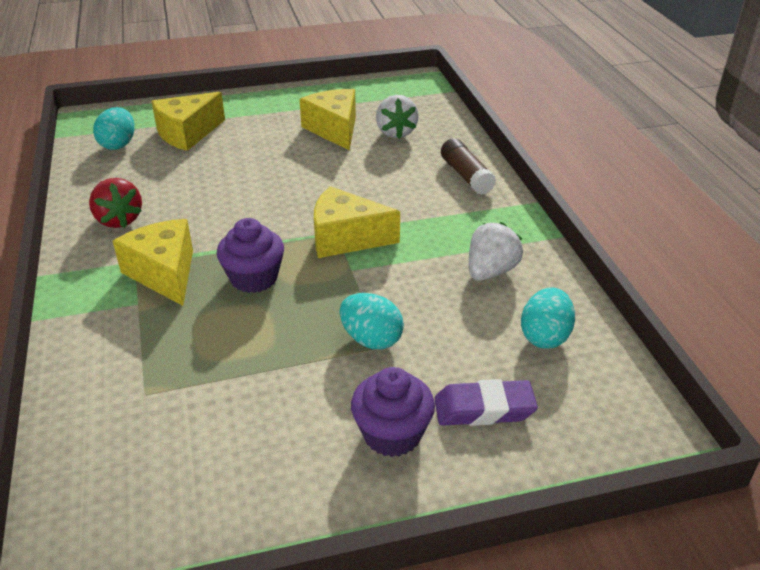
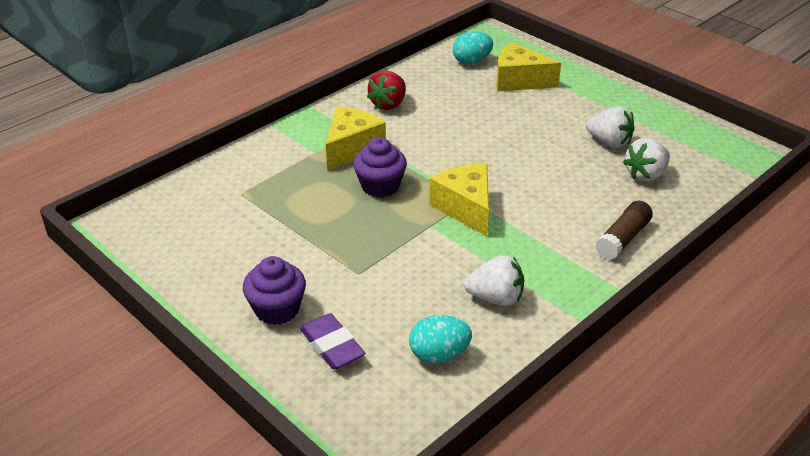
camera: 60 degrees right, 0 degrees up
(334, 130) = (609, 142): yellow cheese -> white strawberry
(371, 339) = (361, 265): turquoise egg -> none

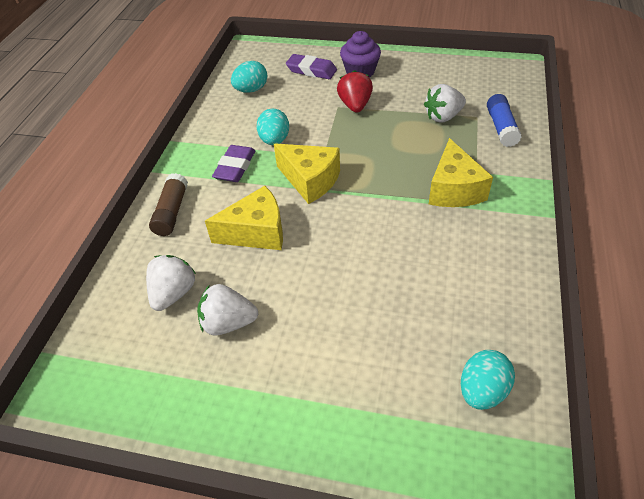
camera: 150 degrees right, 10 degrees up
(237, 174) = (501, 127): none -> blue glue stick
(380, 186) = (391, 167): purple cupcake -> none
(388, 104) = (486, 257): red strawberry -> red strawberry (355, 105)
(466, 265) = (274, 140): none -> turquoise egg
(496, 298) = (240, 130): white strawberry -> white strawberry (443, 117)
(519, 81) = (393, 382): yellow cheese -> yellow cheese (256, 232)
(531, 255) = (235, 167): none -> purple eraser

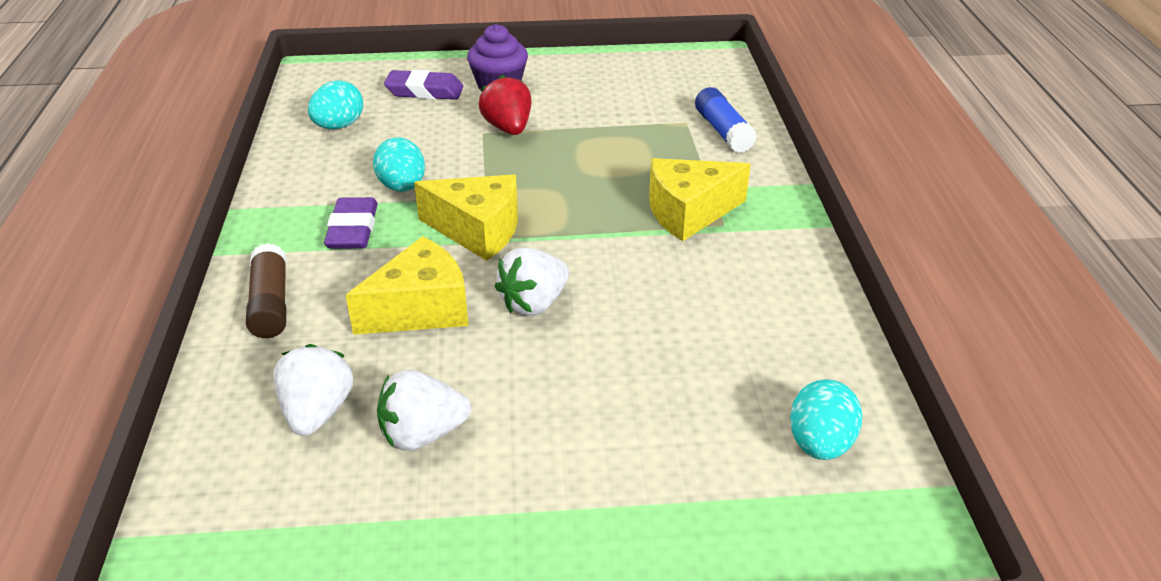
camera: 20 degrees left, 10 degrees down
(443, 117) = (639, 127): white strawberry -> white strawberry (534, 303)
(454, 189) = (689, 212): yellow cheese -> yellow cheese turned 90 degrees clockwise

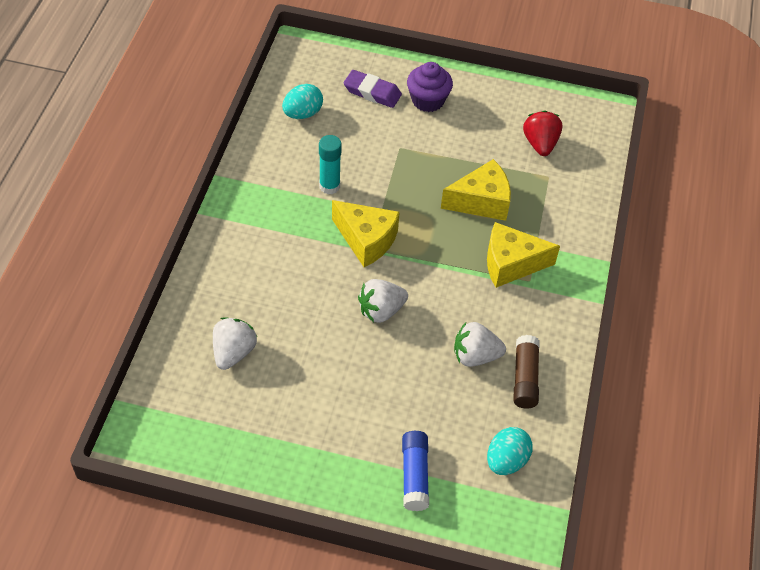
camera: 15 degrees right, 15 degrees up
(270, 304) = (224, 264): brown glue stick -> brown glue stick (525, 378)
(353, 229) = (288, 216): purple eraser -> none
(402, 187) = (329, 186): turquoise egg -> turquoise glue stick
(420, 309) = (311, 295): yellow cheese -> yellow cheese (481, 201)
(422, 434) = (287, 385): white strawberry -> white strawberry (475, 356)
(508, 128) = (419, 148): red strawberry -> red strawberry (540, 144)
(723, 131) = (571, 193): blue glue stick -> blue glue stick (414, 475)

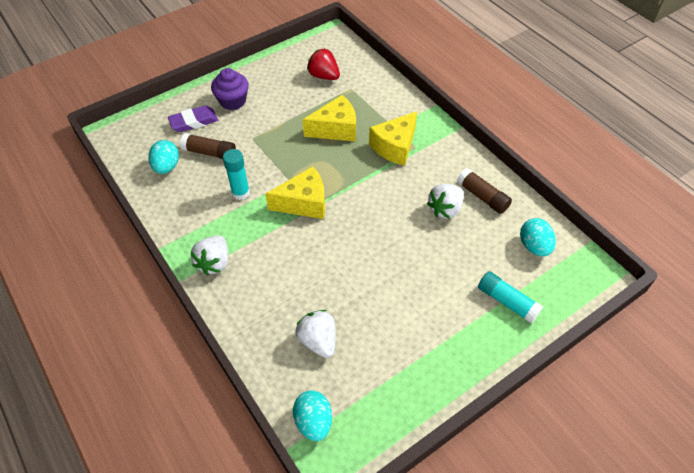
camera: 45 degrees left, 0 degrees up
(156, 402) = (313, 421): none -> turquoise egg
(350, 130) = (210, 152): none -> brown glue stick
(381, 310) = (366, 233): white strawberry -> white strawberry (214, 263)
(414, 475) = (507, 301): blue glue stick -> turquoise glue stick
(481, 201) = (336, 129): yellow cheese -> yellow cheese turned 45 degrees clockwise

